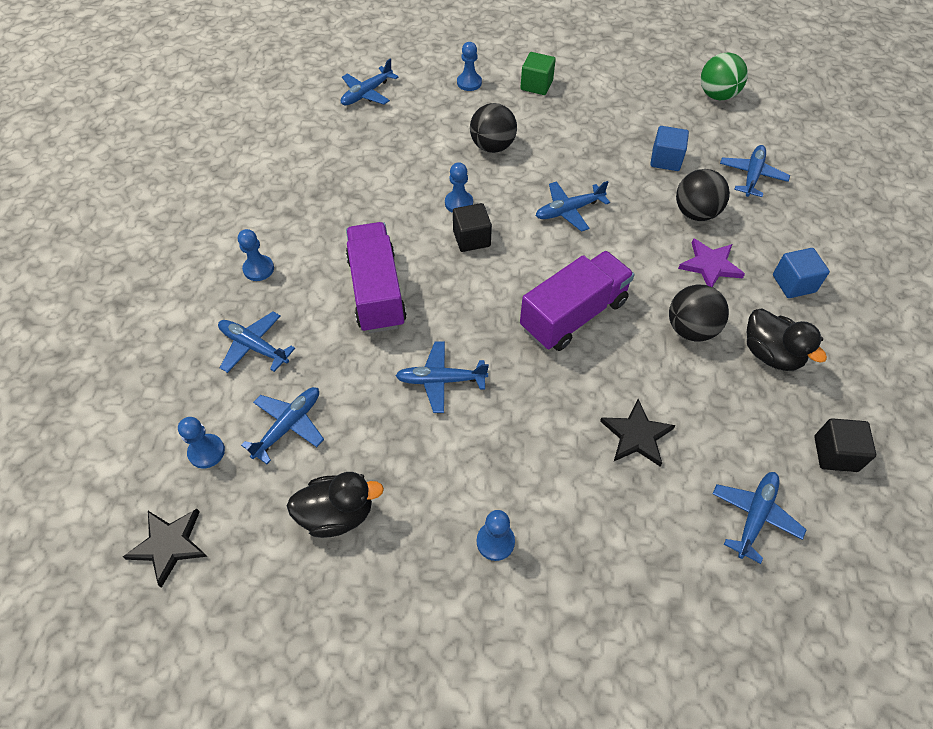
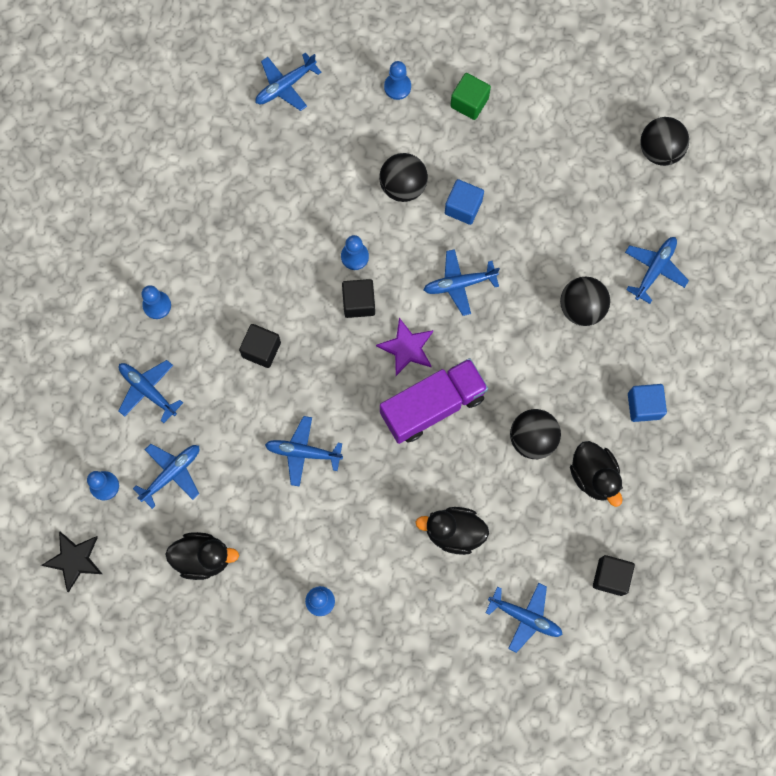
camera: 10 degrees right, 20 degrees up
(377, 291) = (261, 349): purple truck -> black cube
(636, 435) = (454, 532): black star -> black duck
(665, 160) = (574, 234): blue cube -> blue cube (463, 207)
(710, 265) = (574, 372): purple star -> purple star (407, 348)
(717, 95) = (660, 150): green ball -> black ball
(754, 516) = (525, 617): blue plane -> blue plane turned 75 degrees clockwise

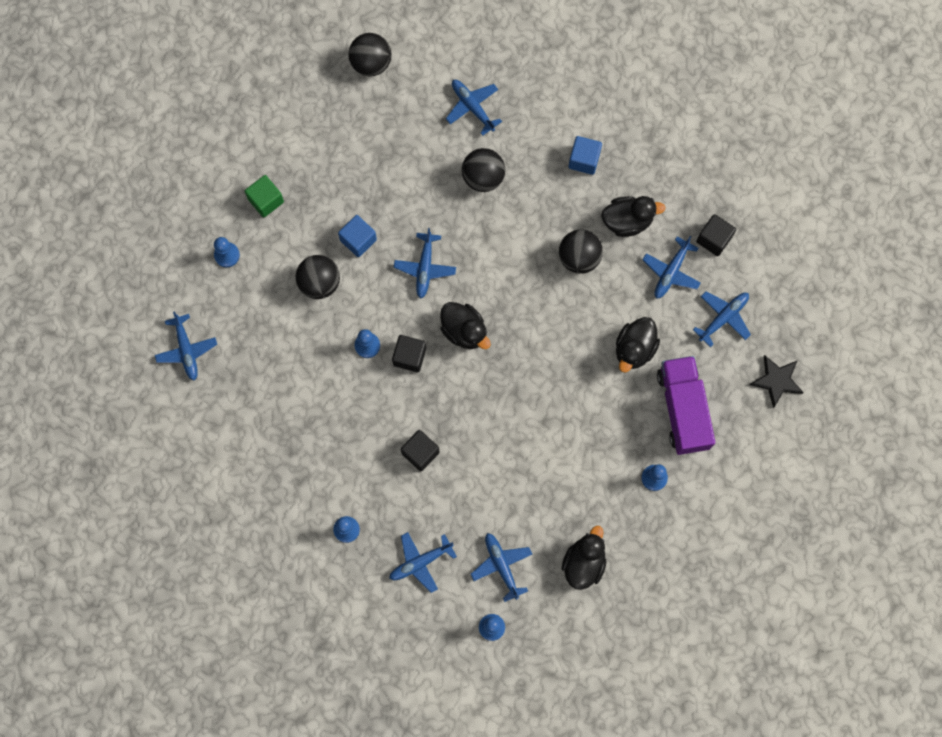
camera: 70 degrees left, 0 degrees up
(74, 560) = (547, 674): black star -> black star (777, 381)
(303, 452) = (523, 448): blue plane -> blue plane (671, 271)
(407, 348) = (464, 331): purple star -> black duck
(433, 405) = (522, 327): purple truck -> purple truck (683, 409)

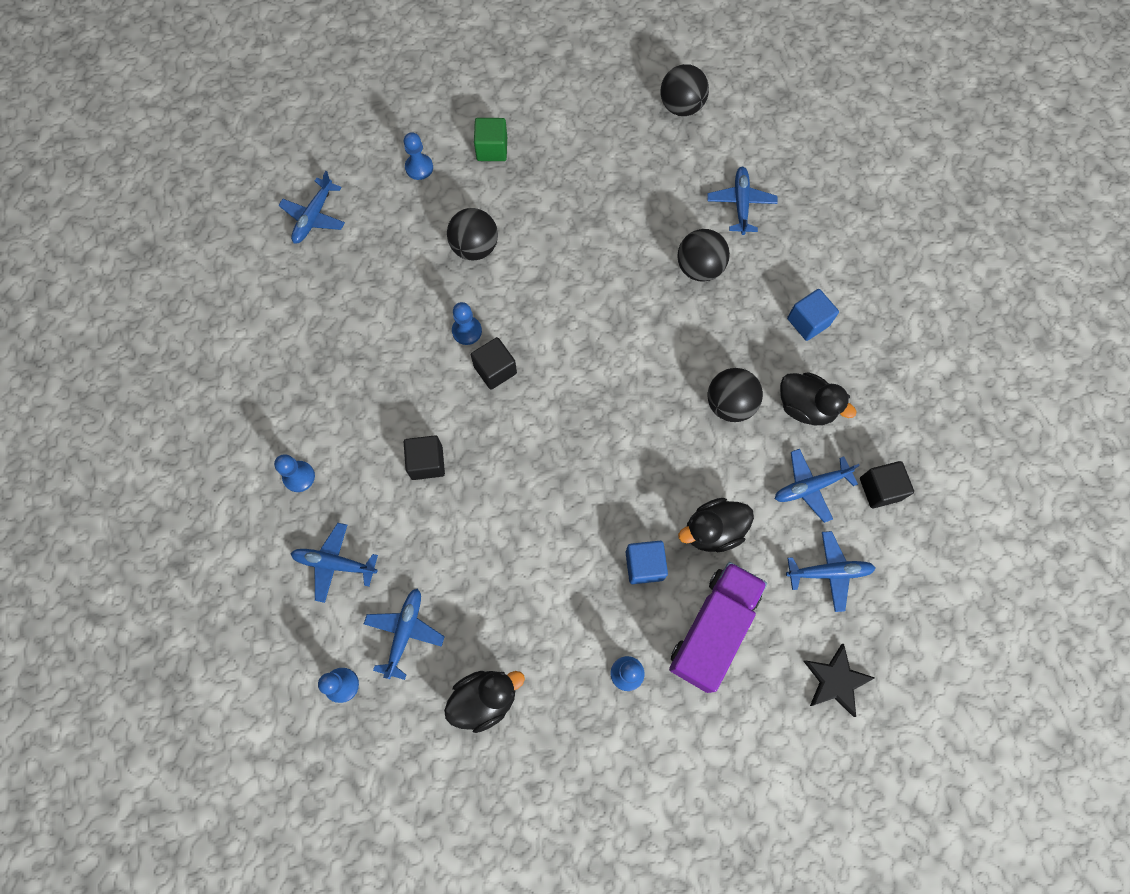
camera: 40 degrees right, 5 degrees down
(358, 240) = (540, 238): blue cube -> blue cube (644, 565)
(425, 267) = (578, 304): blue plane -> none
(464, 331) = (564, 386): black duck -> none

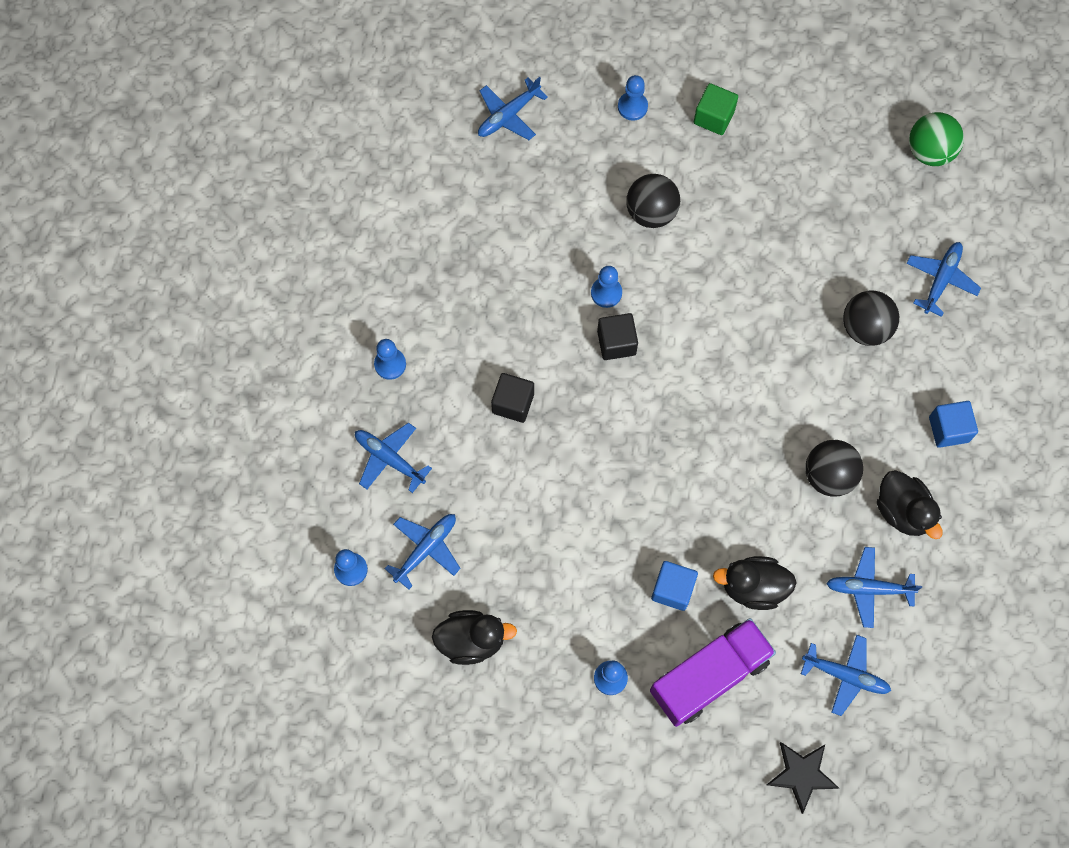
camera: 25 degrees right, 0 degrees up
(681, 106) = (930, 151): black ball -> green ball
(880, 489) = (936, 622): black cube -> none

